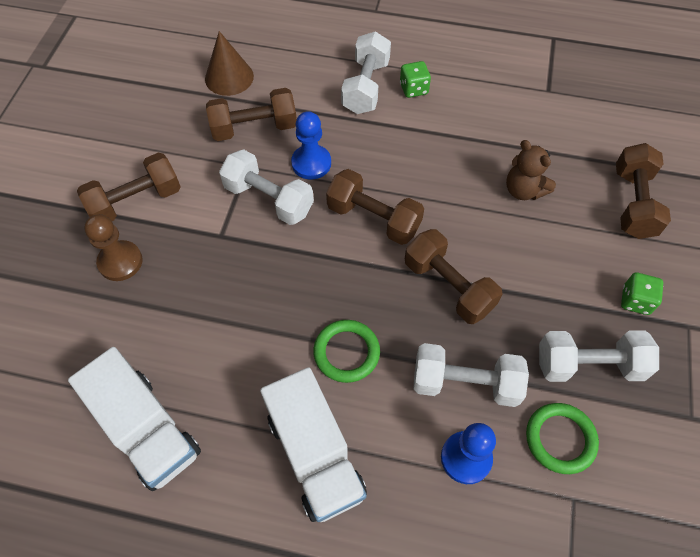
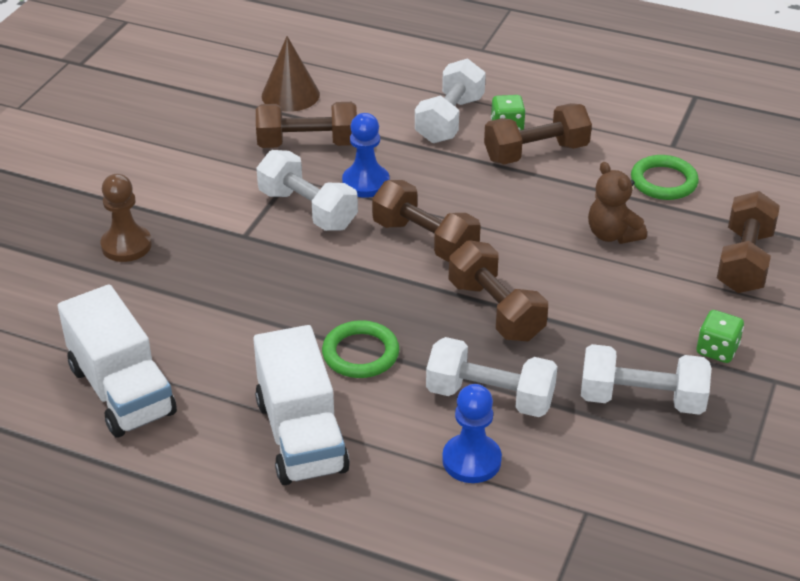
camera: 10 degrees right, 20 degrees down
(136, 201) = (156, 195): brown dumbbell -> brown dumbbell (536, 153)
(560, 439) = (586, 459): green ring -> green ring (663, 181)

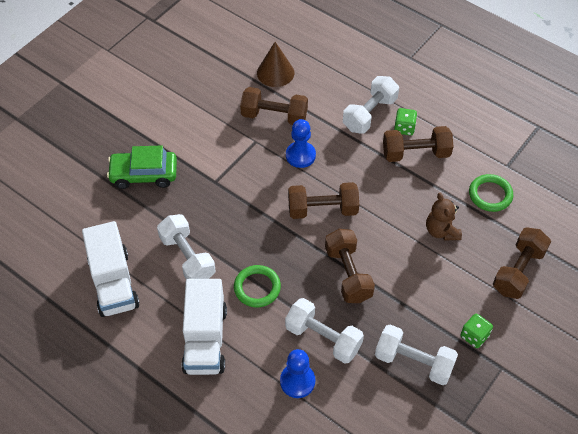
camera: 15 degrees right, 15 degrees up
(126, 245) = (144, 174): brown pawn -> green car
(307, 210) = (258, 169): white dumbbell -> white dumbbell (187, 257)
(425, 240) = (322, 209): brown dumbbell -> brown dumbbell turned 60 degrees counterclockwise

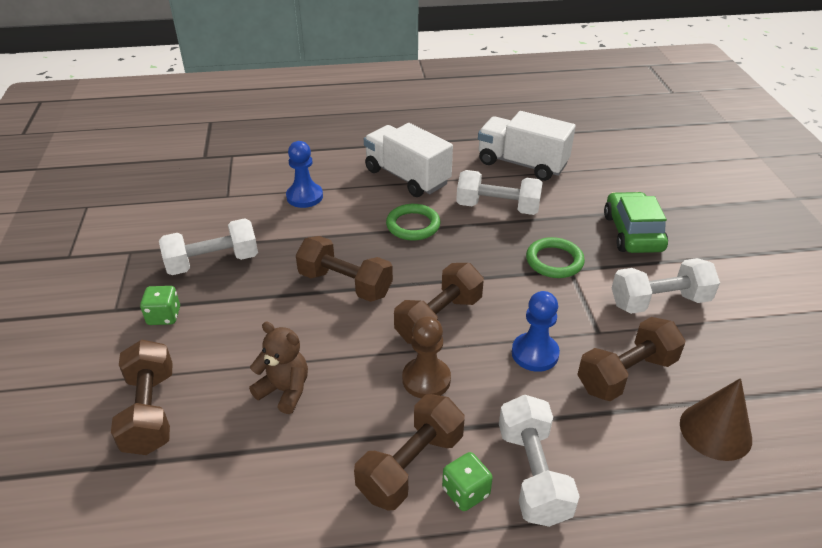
camera: 135 degrees right, 15 degrees down
(144, 174) = (633, 233): green car -> green car turned 45 degrees counterclockwise
(323, 338) = (314, 230): white dumbbell -> white dumbbell (659, 302)
(367, 183) = (426, 379): none -> brown pawn
(490, 195) = (256, 486): green ring -> green ring (554, 261)

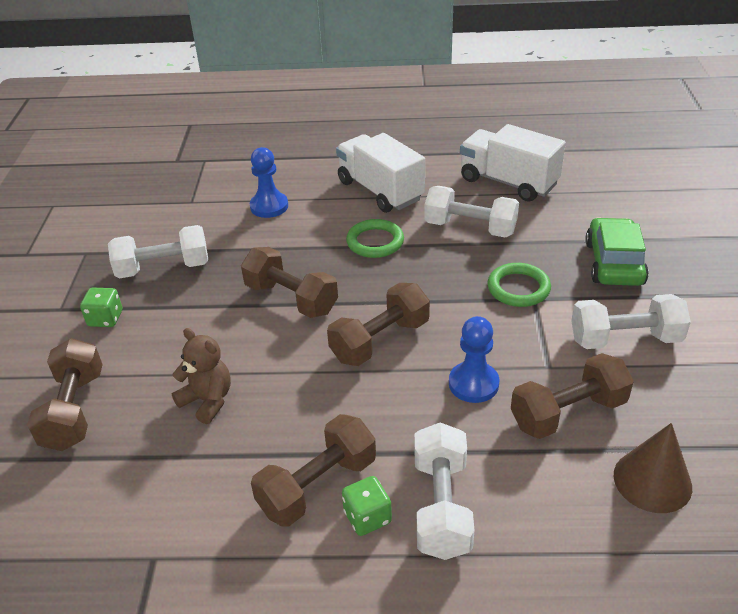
camera: 10 degrees right, 0 degrees up
(426, 379) = (353, 401): brown pawn -> none

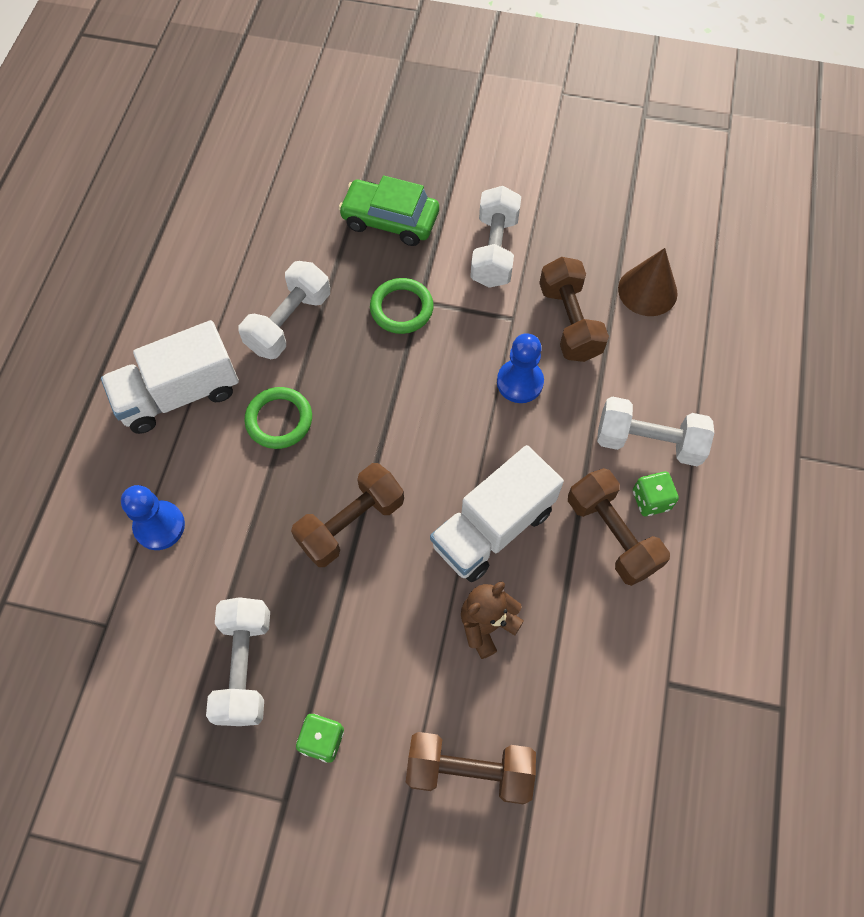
camera: 80 degrees left, 25 degrees up
(380, 340) = (442, 448): brown dumbbell -> none
(508, 182) = (218, 263): white truck -> white truck (492, 527)

